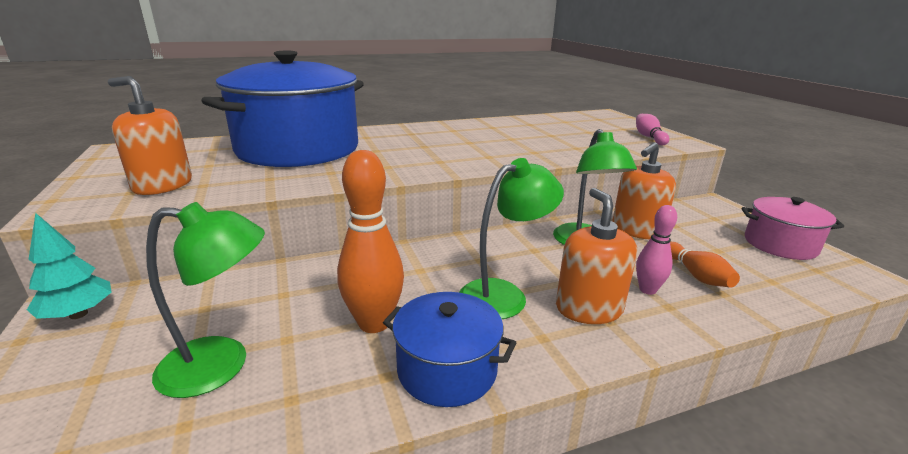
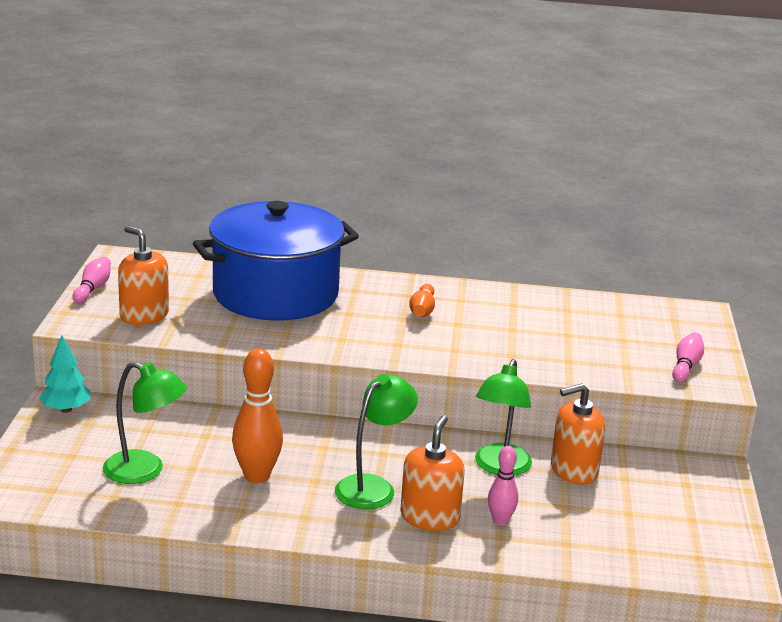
camera: 25 degrees right, 0 degrees up
(90, 175) = (93, 289): none -> pink bowling pin
(447, 369) = (283, 519): blue pot -> none
(504, 294) = (373, 487): green lamp -> green lamp turned 45 degrees counterclockwise
(696, 275) = (565, 524): orange bowling pin -> orange bowling pin (422, 310)
(780, 244) = (707, 528): pink pot -> none

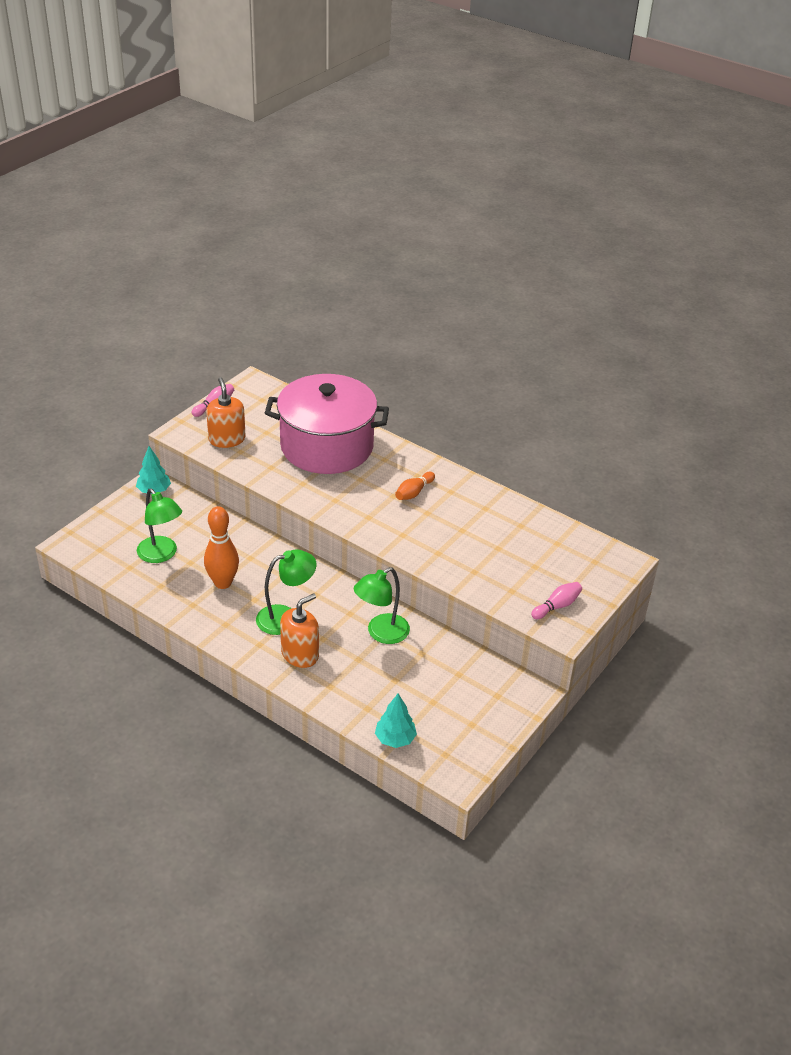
camera: 30 degrees right, 15 degrees up
(275, 294) = (327, 446): blue pot -> pink pot
(500, 521) = (342, 674): pink bowling pin -> none
(573, 470) = (429, 655): orange soap dispenser -> none
(630, 562) = (395, 739): none -> turquoise tree

